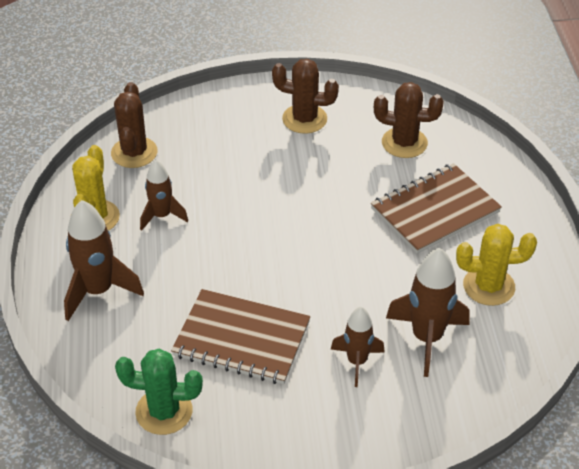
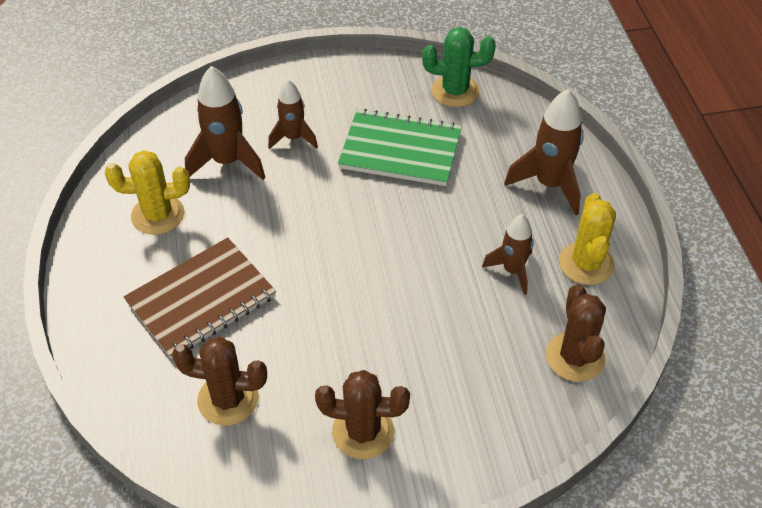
camera: 175 degrees right, 5 degrees up
(241, 339) = (400, 150): brown notebook -> green notebook

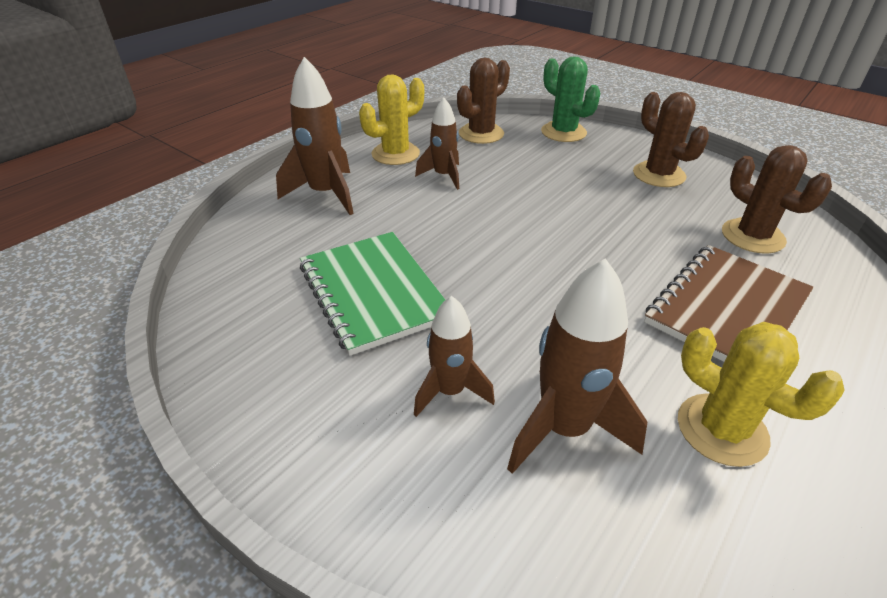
camera: 130 degrees left, 10 degrees down
(201, 299) = (727, 309): brown notebook -> brown notebook turned 60 degrees counterclockwise
(455, 91) = (229, 302): green cactus -> green cactus (563, 132)

